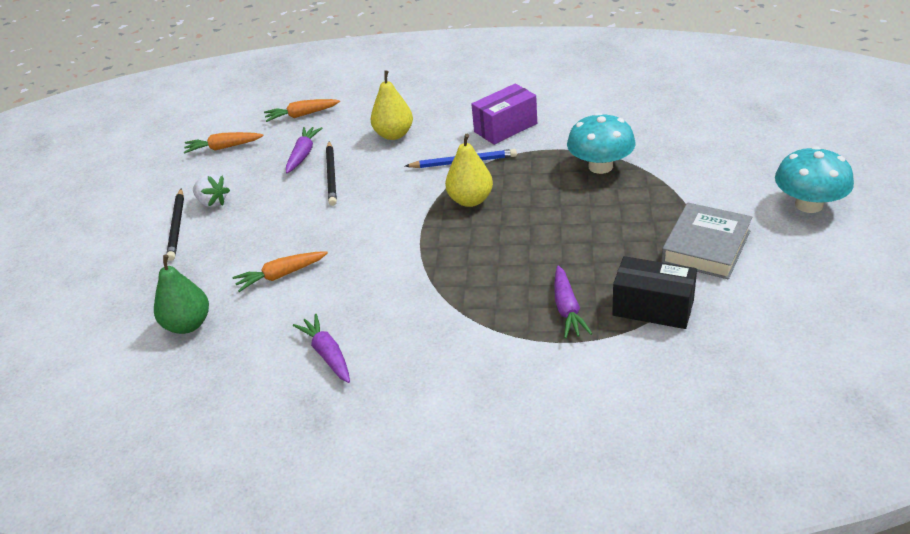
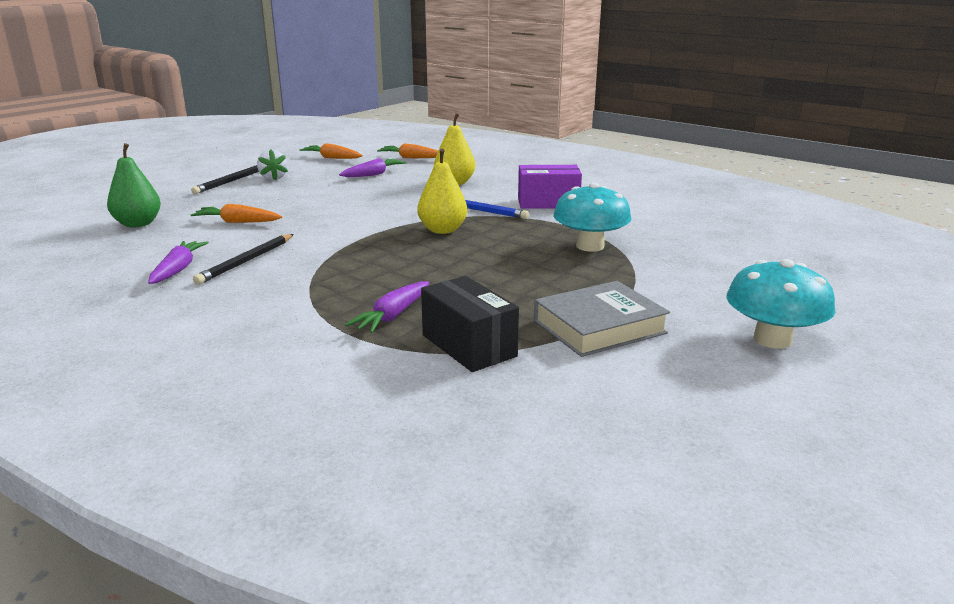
camera: 30 degrees right, 15 degrees down
(331, 175) = (371, 188): black pencil -> black pencil (246, 261)

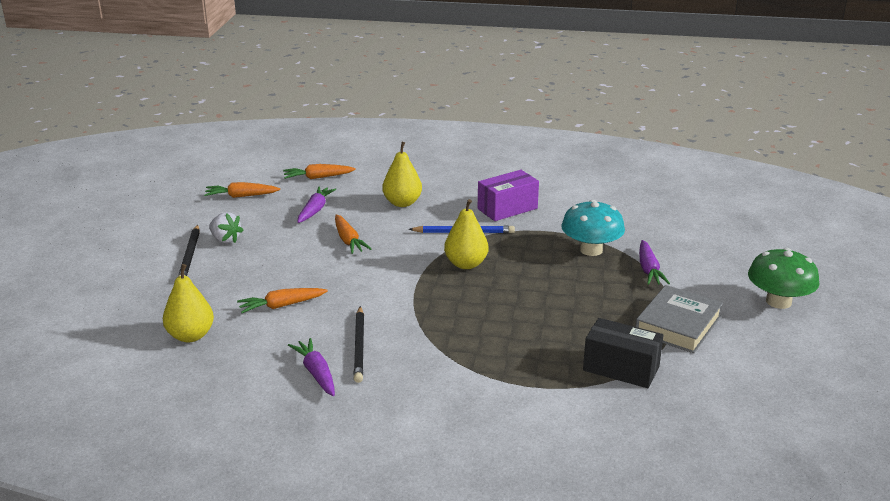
camera: 30 degrees left, 5 degrees up
(138, 224) = (191, 336): green pear -> yellow pear
(366, 196) = (348, 240): none -> orange carrot
(393, 316) = (542, 361): purple carrot -> purple carrot (648, 269)
(772, 339) = (778, 301): turquoise mushroom -> green mushroom

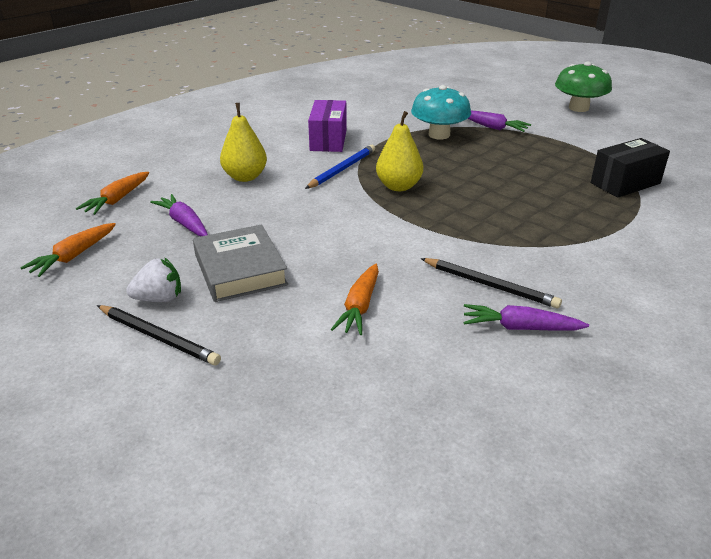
camera: 55 degrees left, 5 degrees up
(191, 336) = (356, 396): yellow pear -> none
(348, 240) = (276, 225): orange carrot -> none
(678, 325) = (580, 145): grey book -> grey book (240, 269)

